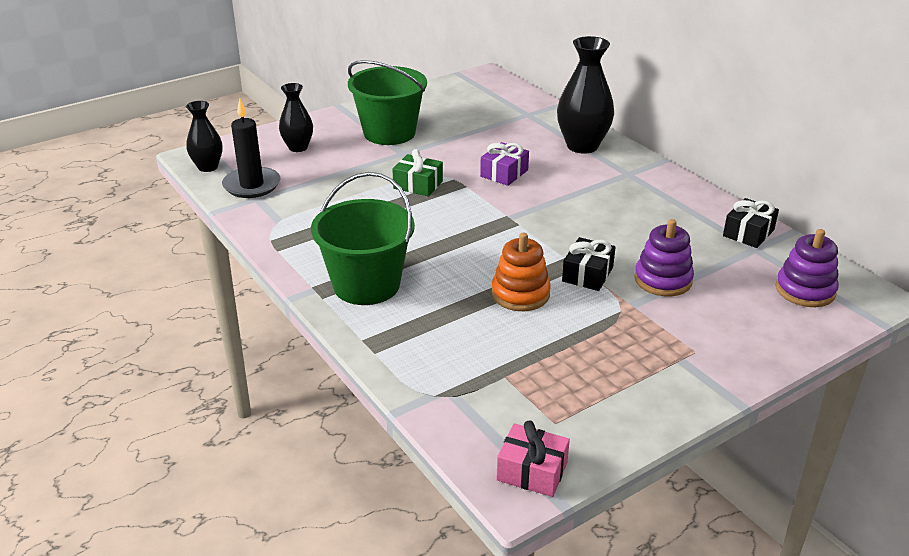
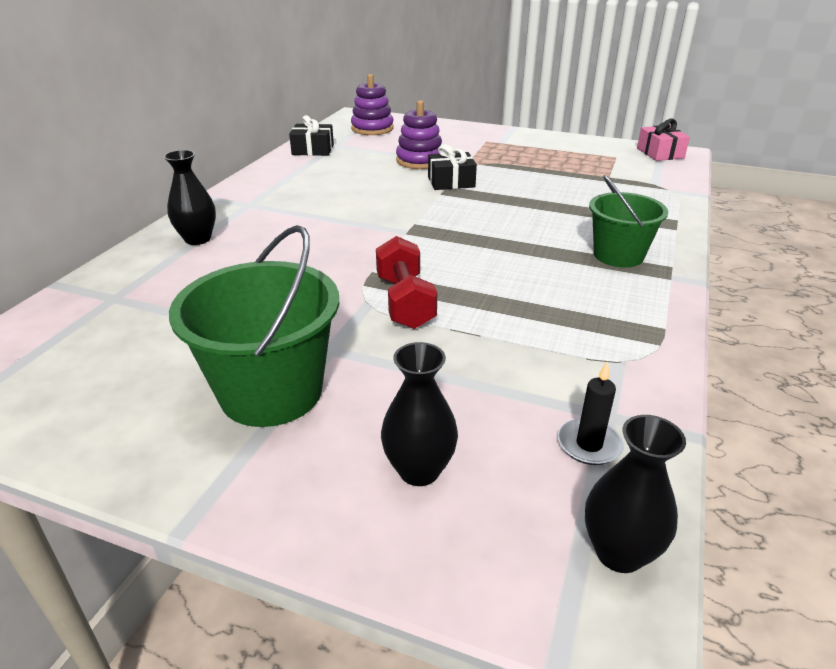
camera: 125 degrees left, 0 degrees up
(252, 185) = (589, 444): black candle -> black candle, size x0.57
(366, 285) = (618, 255): green bucket -> green bucket, size x0.66
(418, 185) = (405, 302): green gift -> red dumbbell
(504, 173) = (315, 261): purple gift -> none
(520, 294) = (516, 195): orange stacking toy -> none
(582, 146) = (197, 239): black vase -> black vase, size x0.60

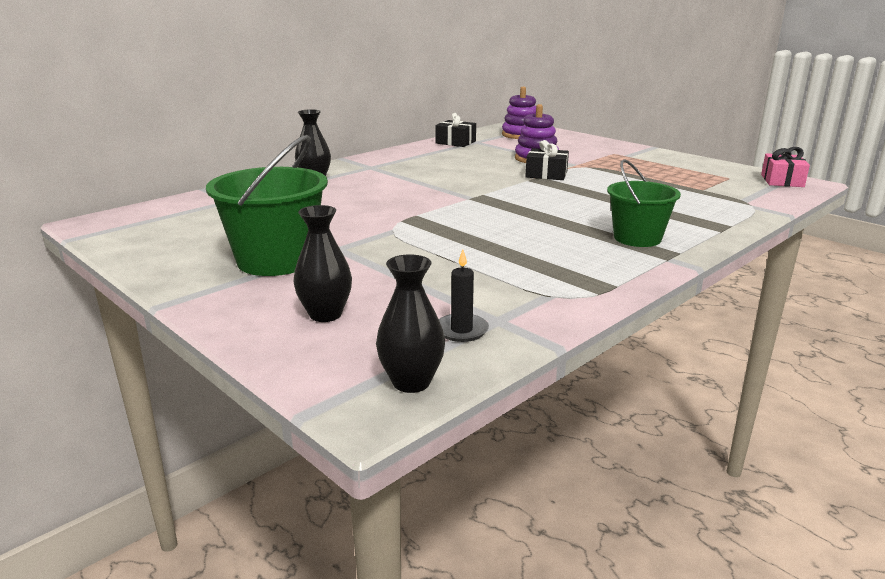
camera: 25 degrees right, 10 degrees down
(405, 302) = (420, 234): red dumbbell -> none

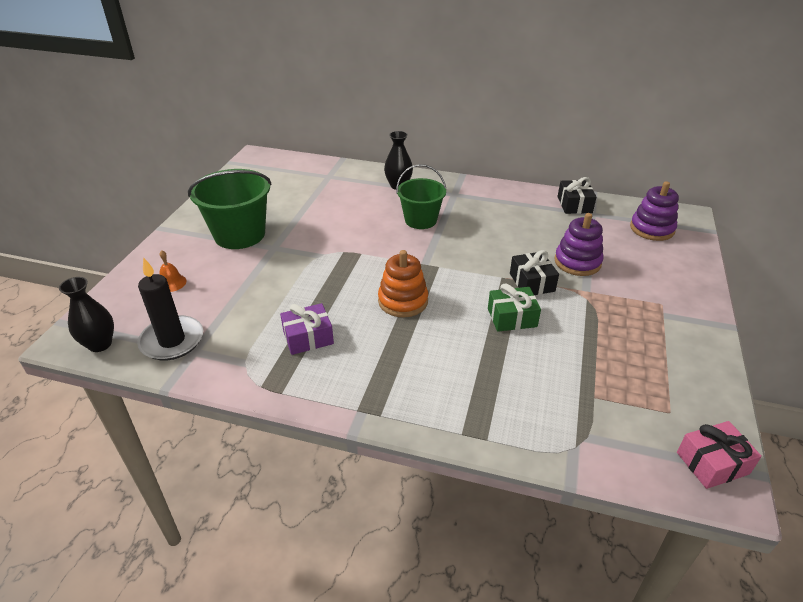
camera: 60 degrees right, 15 degrees up
(325, 314) = (172, 283): black vase -> orange bell
(461, 330) = (172, 341): black candle -> black candle, size x1.76
(520, 215) = (403, 301): none -> orange stacking toy
(535, 260) = (308, 337): none -> purple gift
(586, 189) = (512, 317): none -> green gift
(637, 238) = (399, 381): green bucket -> green bucket (420, 220)

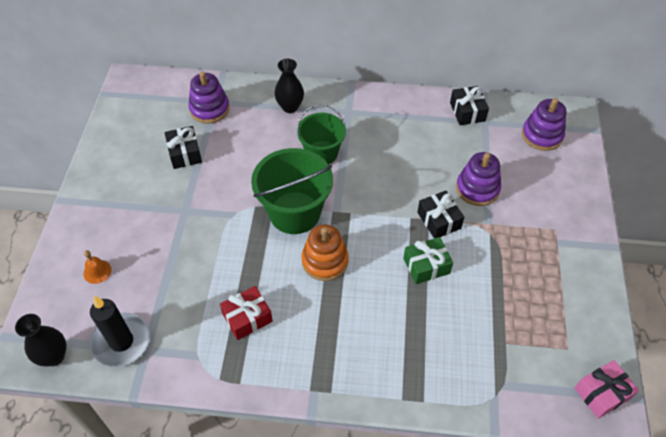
camera: 10 degrees left, 15 degrees up
(239, 234) = (145, 198): green bucket -> green bucket (294, 212)
(288, 207) = (185, 153): none -> black gift
(308, 337) = (247, 318): purple gift -> red gift
(322, 180) = (209, 109): none -> purple stacking toy

